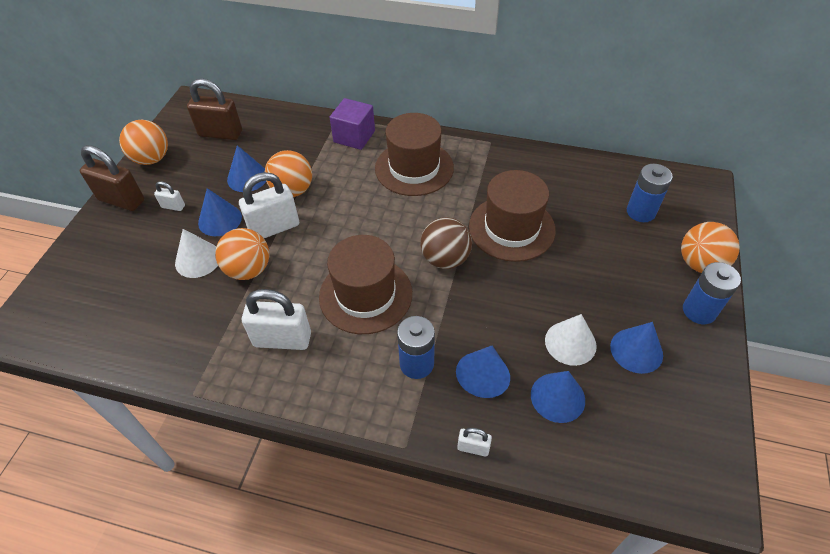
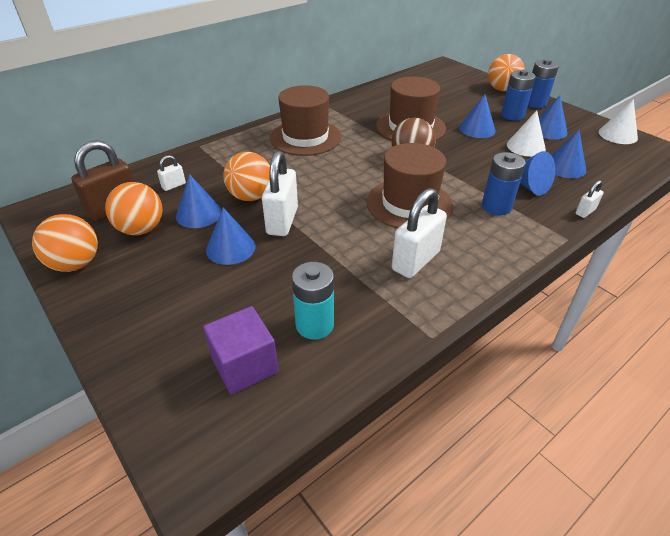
camera: 55 degrees left, 10 degrees down
(121, 200) = (105, 306): brown padlock -> none
(165, 315) = (314, 325): none -> turquoise battery
(173, 206) = (170, 272): white padlock -> white padlock (174, 186)
(198, 259) = (265, 279): white cone -> white cone (617, 135)
(248, 270) = (315, 252): orange ball -> orange ball (141, 229)
(354, 136) = (232, 147): purple cube -> purple cube (245, 365)
(566, 283) = (477, 129): none -> blue cone
(640, 212) = (445, 87): blue battery -> blue battery (512, 115)

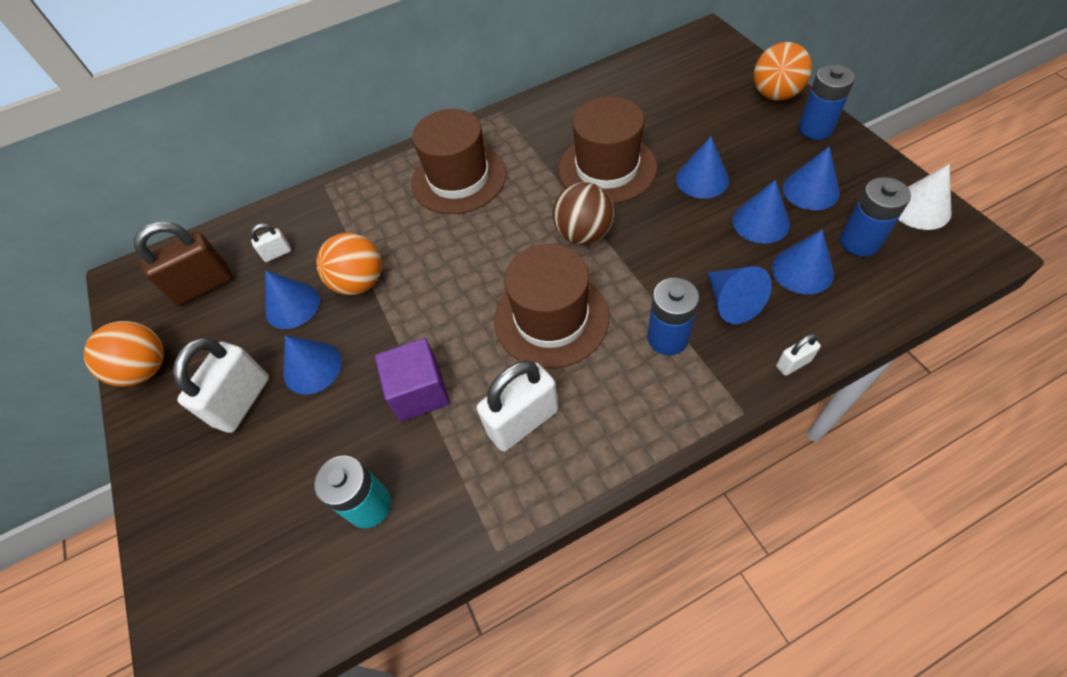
camera: 20 degrees right, 15 degrees up
(141, 229) = (224, 323): orange ball -> none
(245, 365) = (277, 550): purple cube -> purple cube (419, 392)
(282, 221) = (384, 330): white padlock -> white padlock (242, 401)
(512, 115) = (768, 153): blue battery -> blue battery (859, 242)
(526, 146) = (760, 222): white cone -> blue cone

